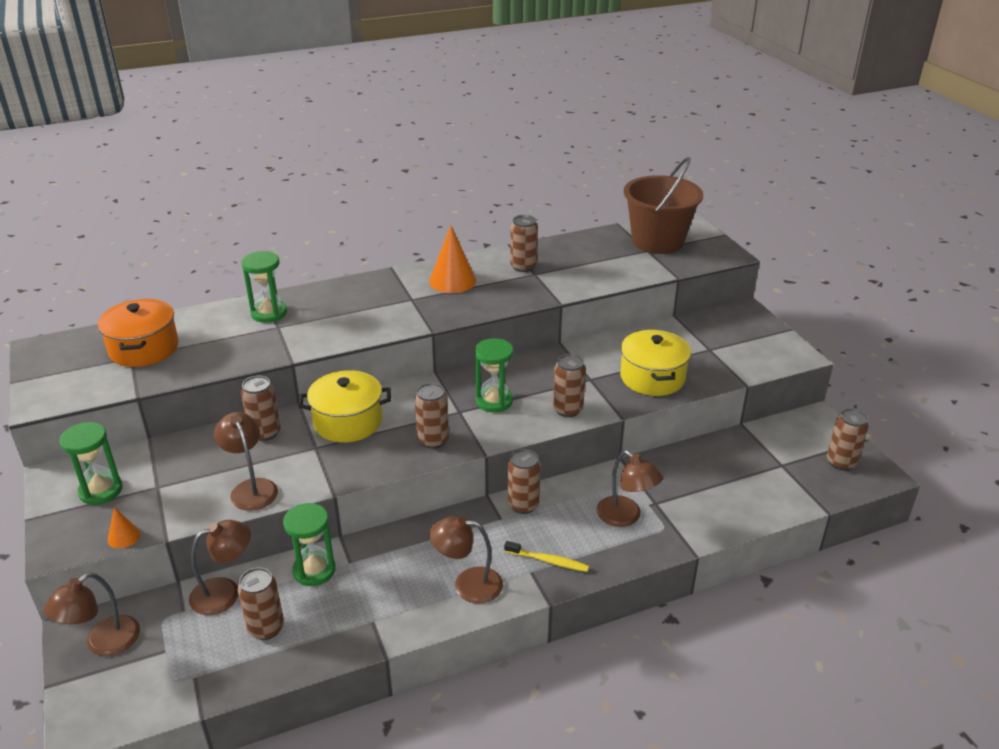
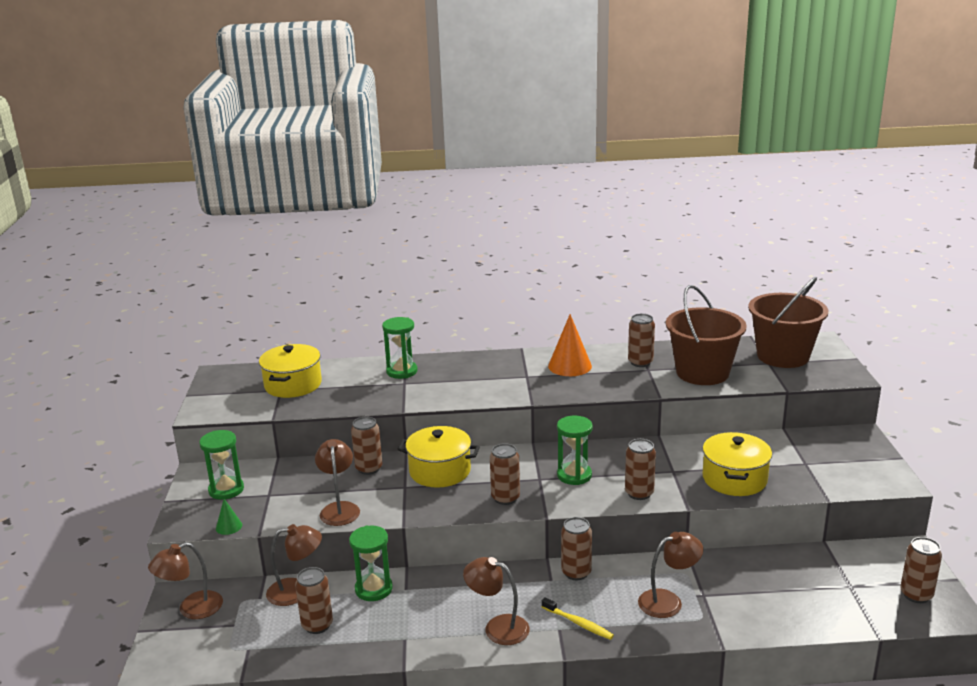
camera: 20 degrees right, 10 degrees down
(124, 537) = (229, 526): orange cone -> green cone
(144, 348) = (293, 385): orange pot -> yellow pot
(589, 270) = (702, 373): none -> brown bucket
(625, 517) = (668, 601): brown lamp -> brown lamp turned 90 degrees counterclockwise

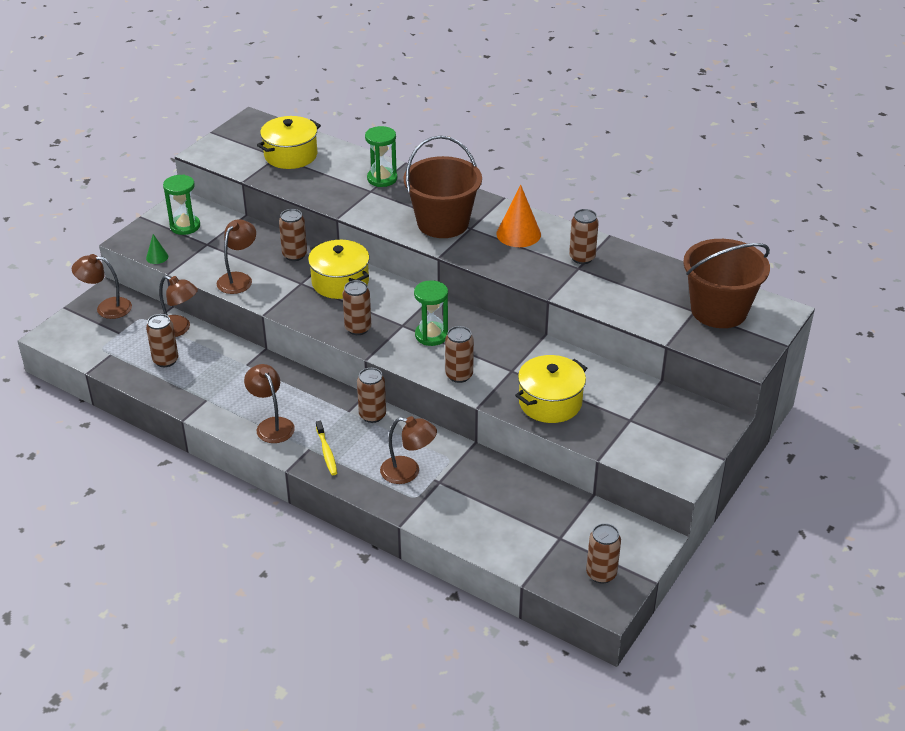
camera: 35 degrees right, 15 degrees up
(373, 589) = (226, 353): green hourglass -> none
(702, 373) = (619, 293): brown bucket -> brown bucket (443, 223)

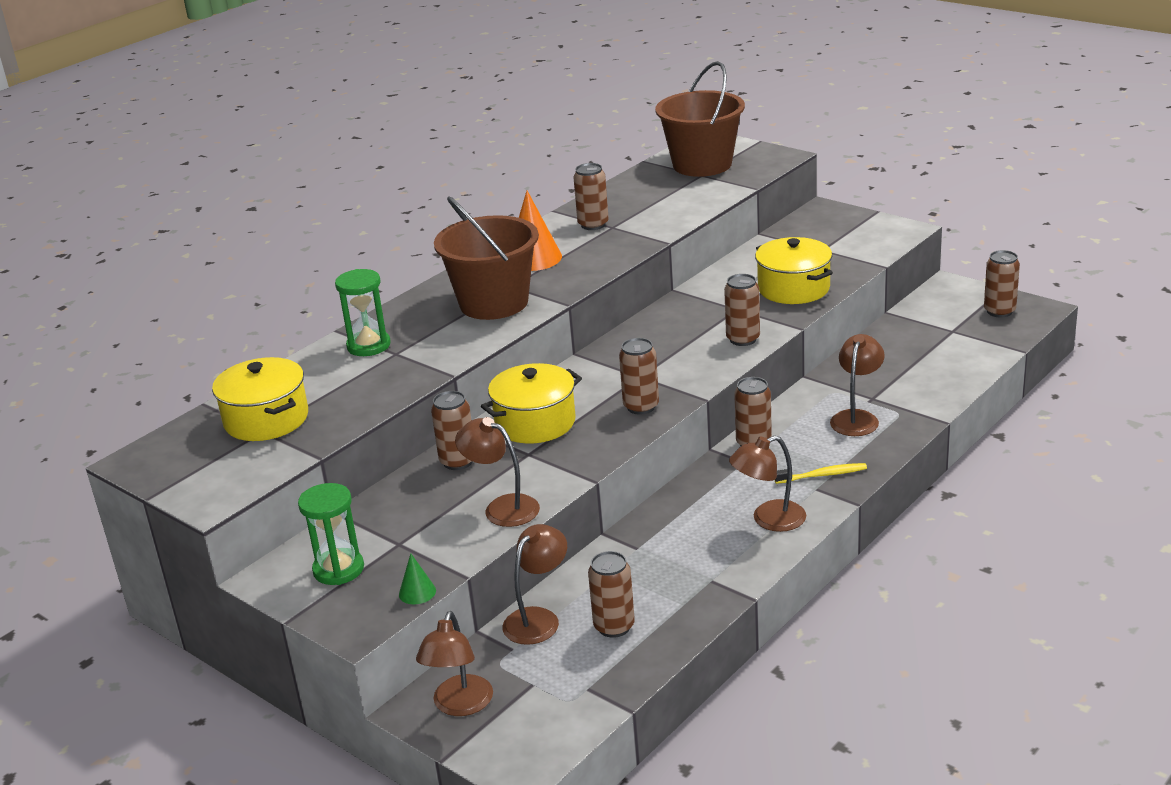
camera: 80 degrees left, 10 degrees down
(431, 335) = (664, 357): green hourglass -> none

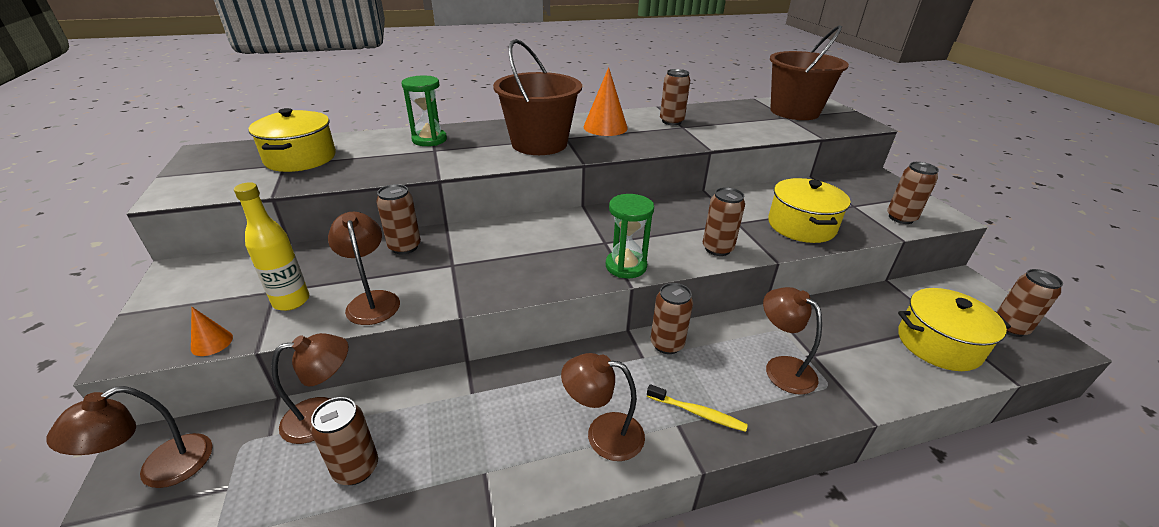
camera: 30 degrees right, 5 degrees up
(338, 569) = (214, 290): green hourglass -> green hourglass (626, 266)
(417, 592) = (212, 342): green cone -> orange cone
(430, 541) = (291, 301): none -> yellow bottle
(535, 423) = (490, 243): yellow pot -> yellow pot (938, 344)
(641, 407) = (575, 267): brown can -> brown can (900, 218)
(857, 418) = (781, 368): brown lamp -> brown lamp turned 90 degrees counterclockwise

